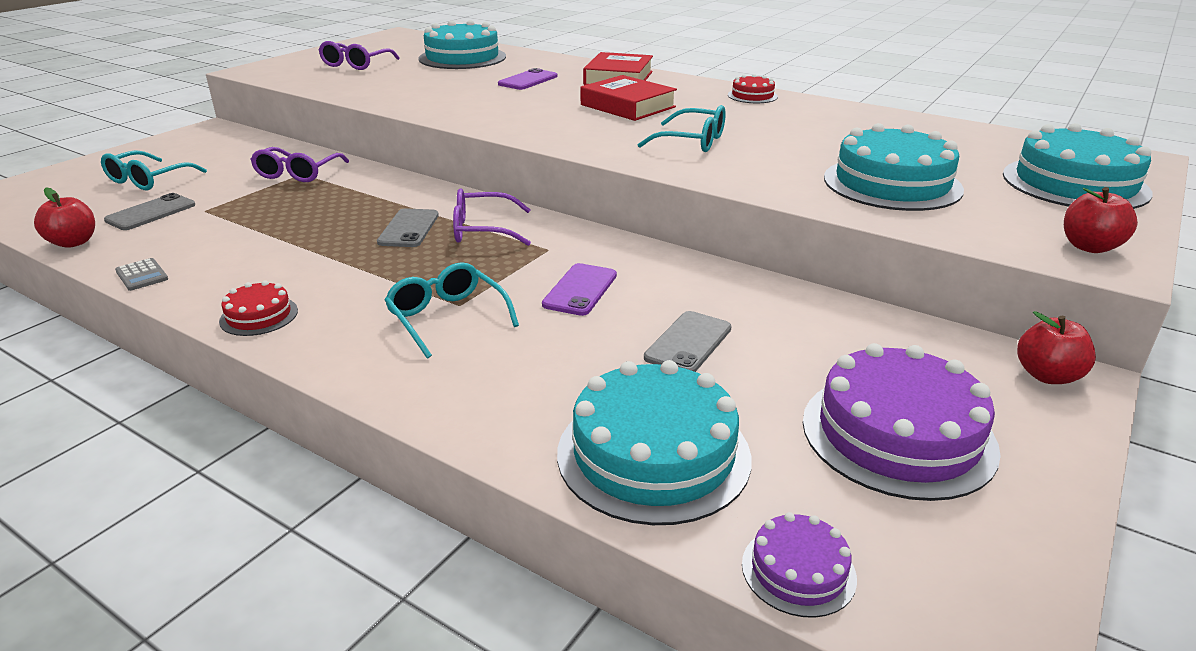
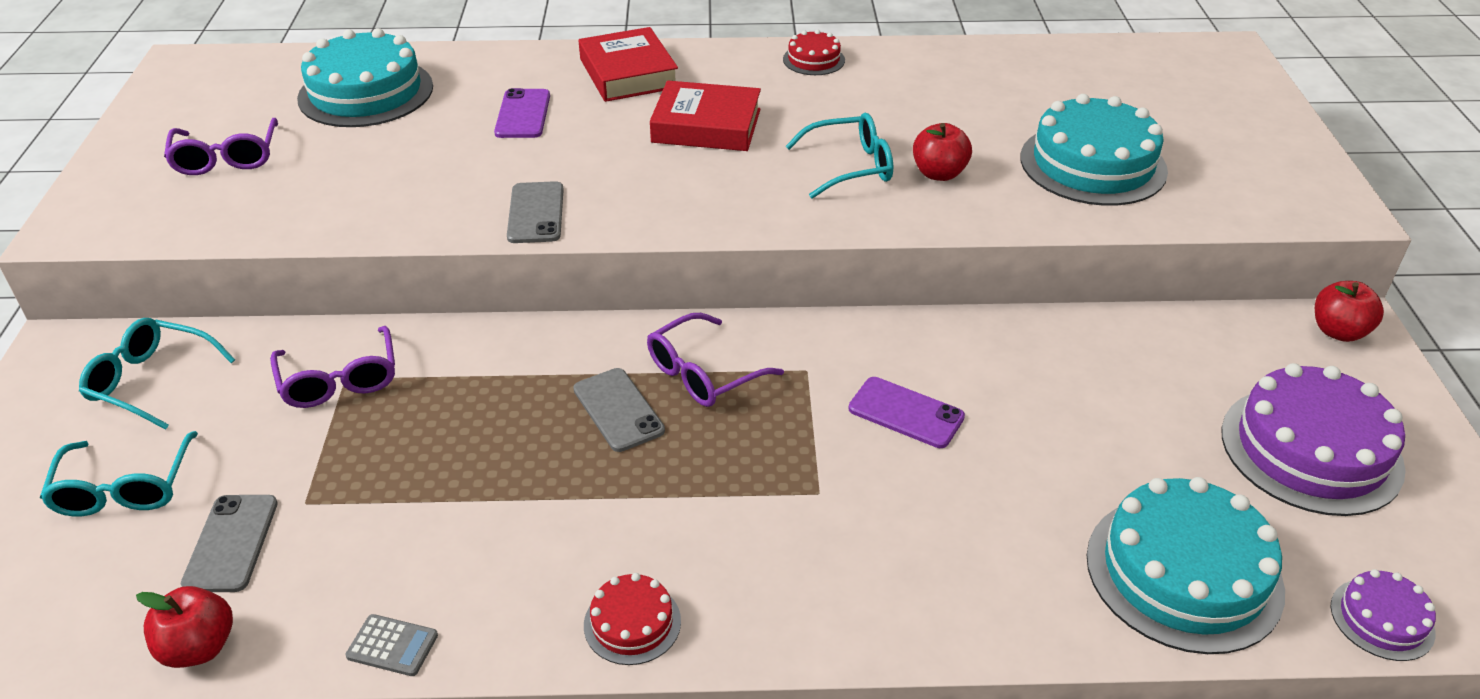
camera: 35 degrees left, 10 degrees up
(447, 318) = (831, 517): turquoise glasses -> turquoise glasses (152, 381)
(580, 290) = (906, 413): purple phone -> purple phone turned 45 degrees counterclockwise
(688, 343) = (1071, 432): grey phone -> grey phone (536, 213)
(1074, 183) = (1220, 106): turquoise cake -> none
(1089, 247) = (1308, 192): red apple -> red apple (939, 173)

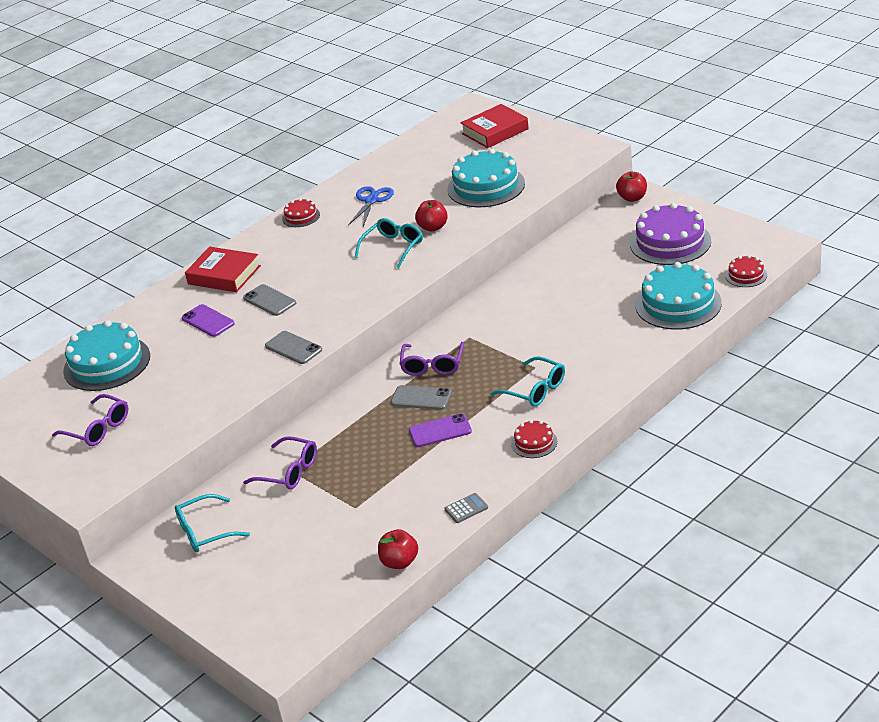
camera: 40 degrees left, 5 degrees down
(125, 487) = (272, 559): turquoise glasses -> turquoise glasses (534, 390)
(231, 543) = (351, 536): grey phone -> grey phone (269, 300)
(706, 126) = (303, 271): red book -> red book (495, 131)
(906, 413) = (526, 324): purple phone -> purple phone (440, 431)
(921, 91) = (371, 200): none -> blue scissors
(1382, 619) = (746, 275): purple cake -> red cake

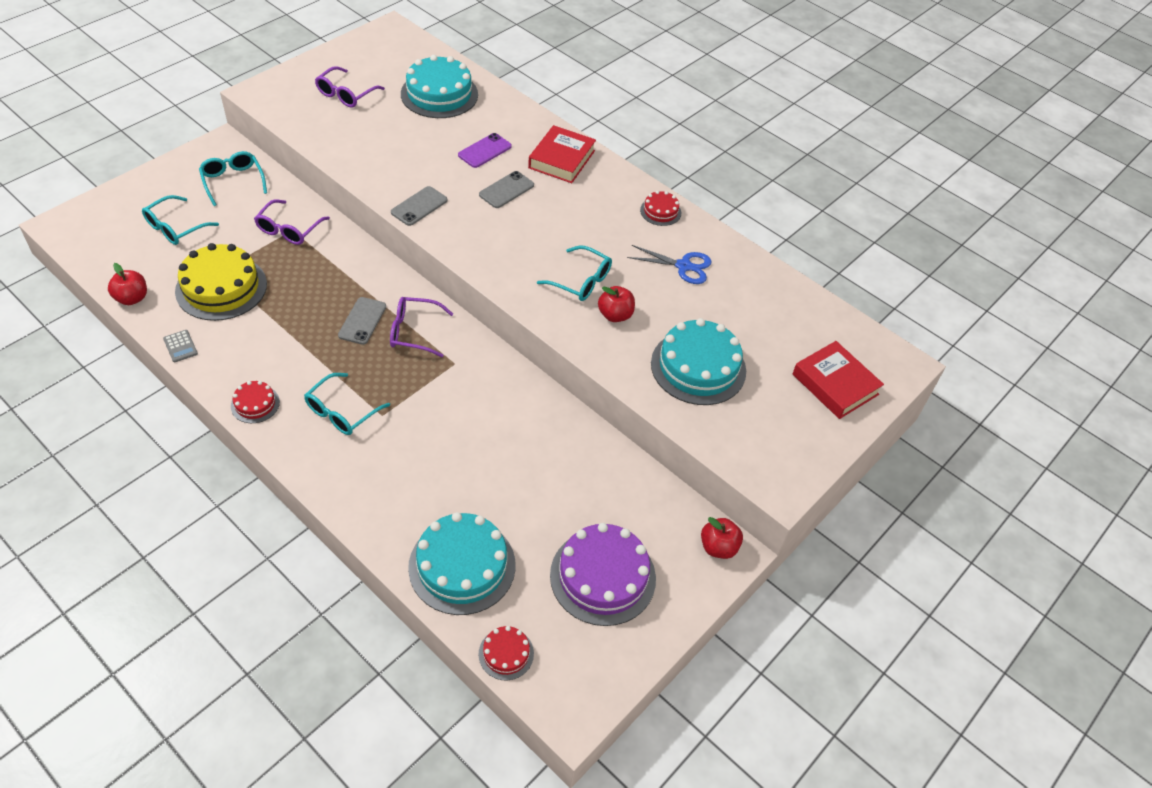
camera: 80 degrees right, 15 degrees up
(284, 558) = (176, 227): none -> turquoise glasses
(380, 500) = (221, 287): none -> yellow cake
(440, 431) = (304, 333): purple phone -> none

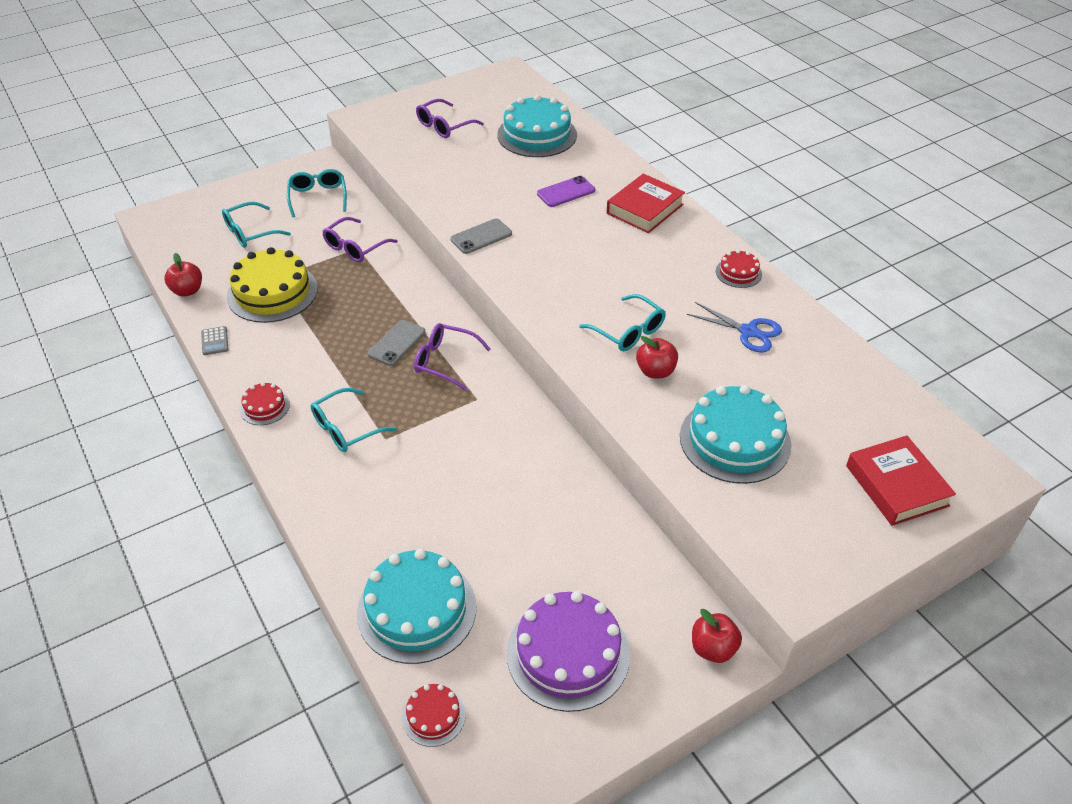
camera: 20 degrees right, 5 degrees down
(506, 190) = (576, 232): grey phone -> none

